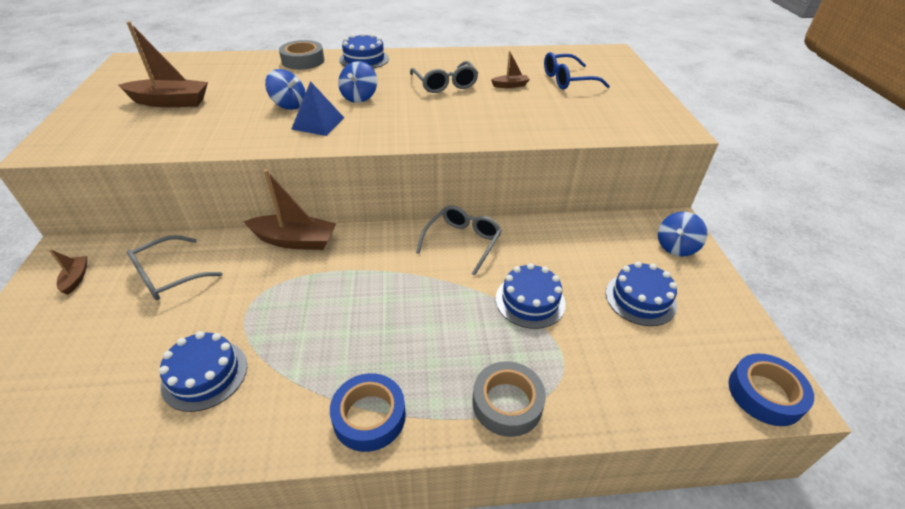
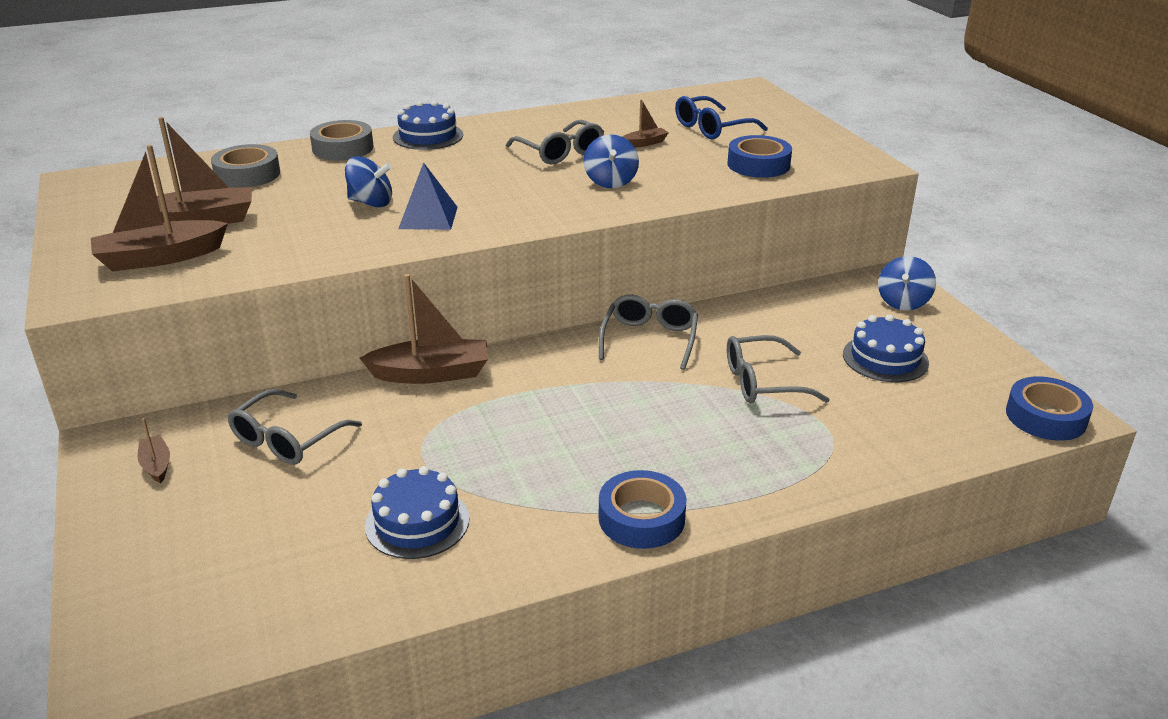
camera: 15 degrees left, 10 degrees down
(123, 126) = (160, 258): none -> brown boat
(359, 97) = (458, 182): blue spinning top -> blue spinning top (610, 181)
(507, 403) = (787, 476): grey tape -> grey tape (247, 174)
(530, 301) = (763, 382): blue cake -> grey glasses
(587, 116) = (758, 165): none -> blue tape

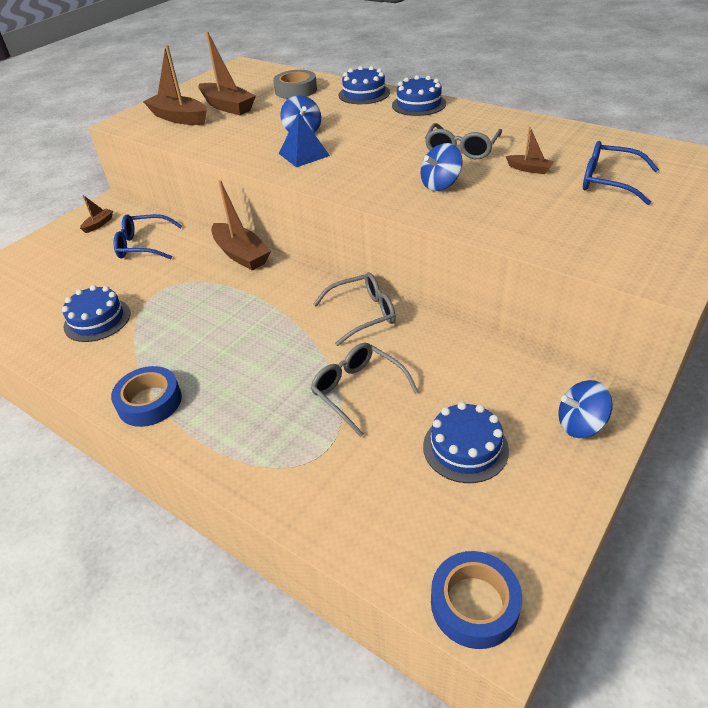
camera: 60 degrees right, 10 degrees up
(287, 439) = (143, 245): grey glasses -> blue glasses
(343, 148) = (364, 94): grey tape -> blue cake
(758, 165) = (569, 227): blue tape -> none

